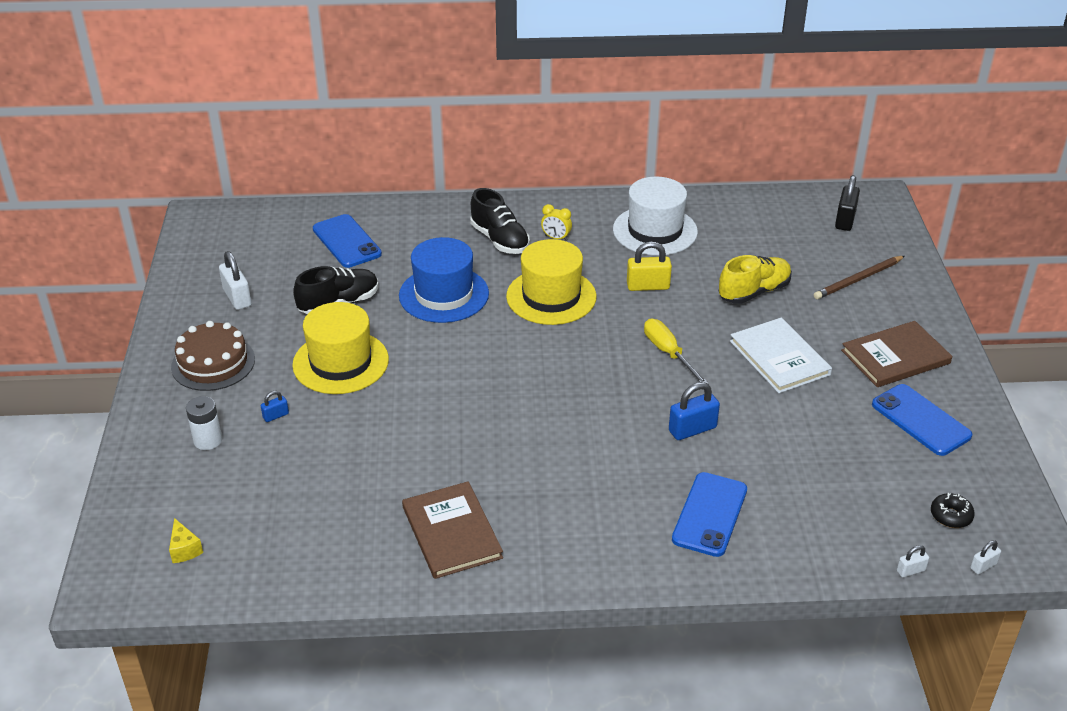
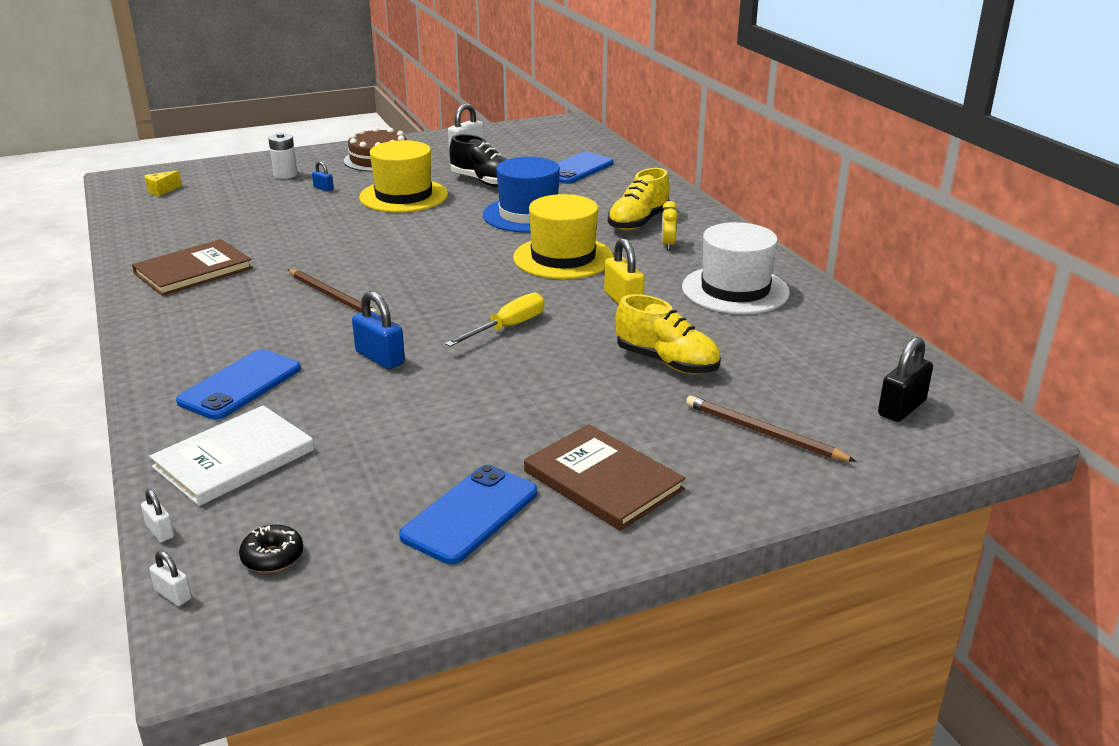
camera: 70 degrees right, 10 degrees down
(500, 240) = (638, 222): black shoe -> yellow shoe
(562, 442) = (332, 296): none -> brown pencil
(710, 514) = (240, 385): blue phone -> blue phone turned 60 degrees counterclockwise
(779, 358) = (543, 394): white book -> white book (234, 459)
(845, 220) = (901, 408): black padlock -> black padlock turned 45 degrees counterclockwise

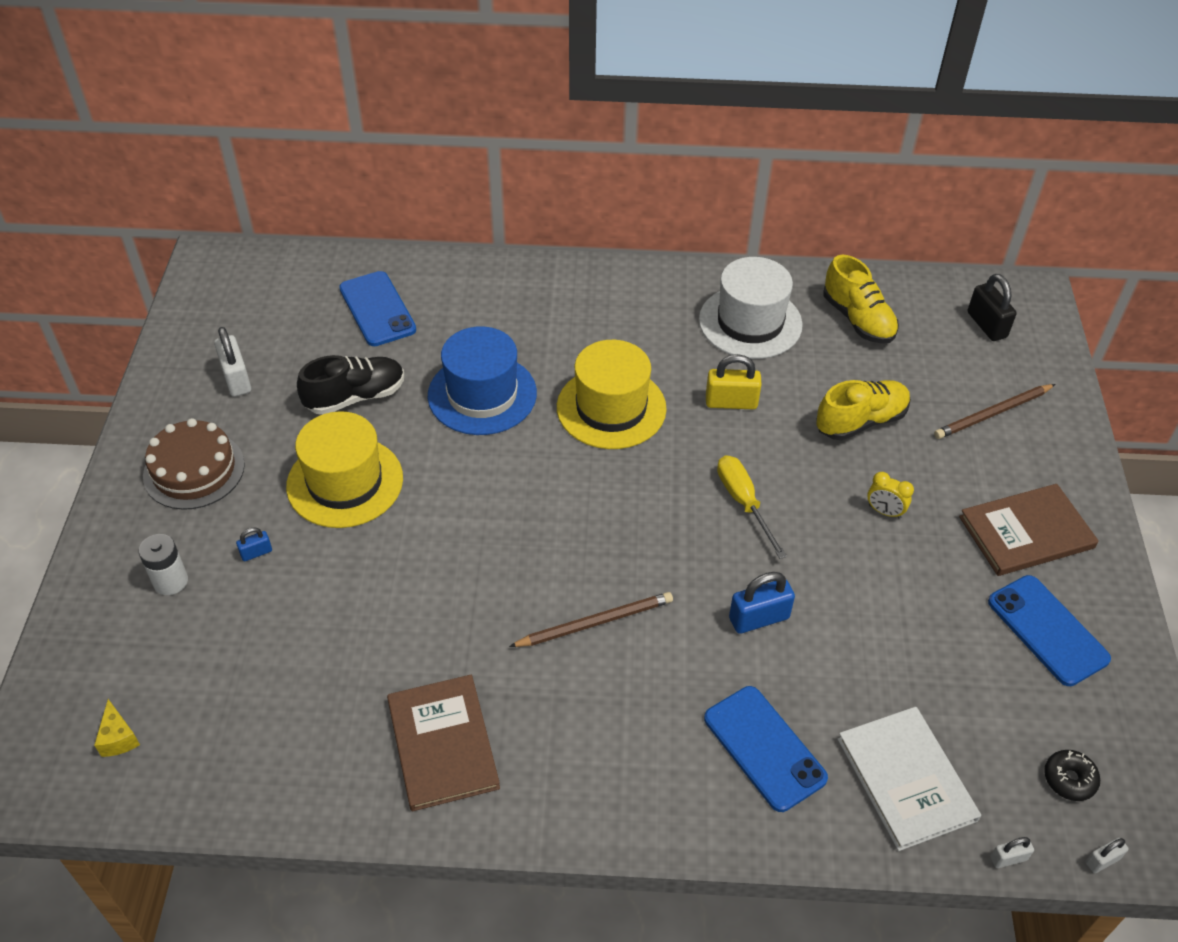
camera: 65 degrees left, 20 degrees up
(638, 222) = (560, 321): yellow shoe -> yellow shoe (858, 319)
(668, 245) = (628, 323): yellow clock -> yellow clock (884, 511)

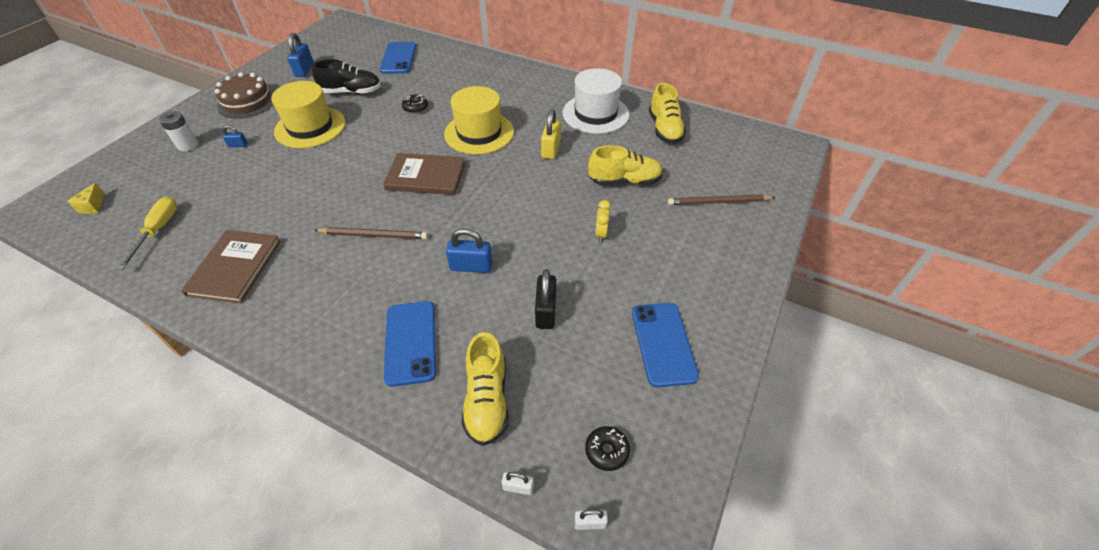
camera: 25 degrees right, 0 degrees up
(236, 379) = (304, 70): white padlock -> blue padlock
(482, 394) = (415, 108): blue hat -> black donut
(731, 402) = (551, 149): yellow padlock -> yellow padlock turned 75 degrees clockwise
(743, 502) = (515, 202): yellow screwdriver -> yellow screwdriver (158, 230)
(884, 511) = (601, 234): yellow clock -> yellow clock turned 45 degrees clockwise
(906, 779) = (487, 400): white book -> yellow shoe
(986, 325) = (750, 153): black padlock -> black padlock (546, 311)
(1026, 532) = (692, 277): brown book -> brown book (426, 176)

